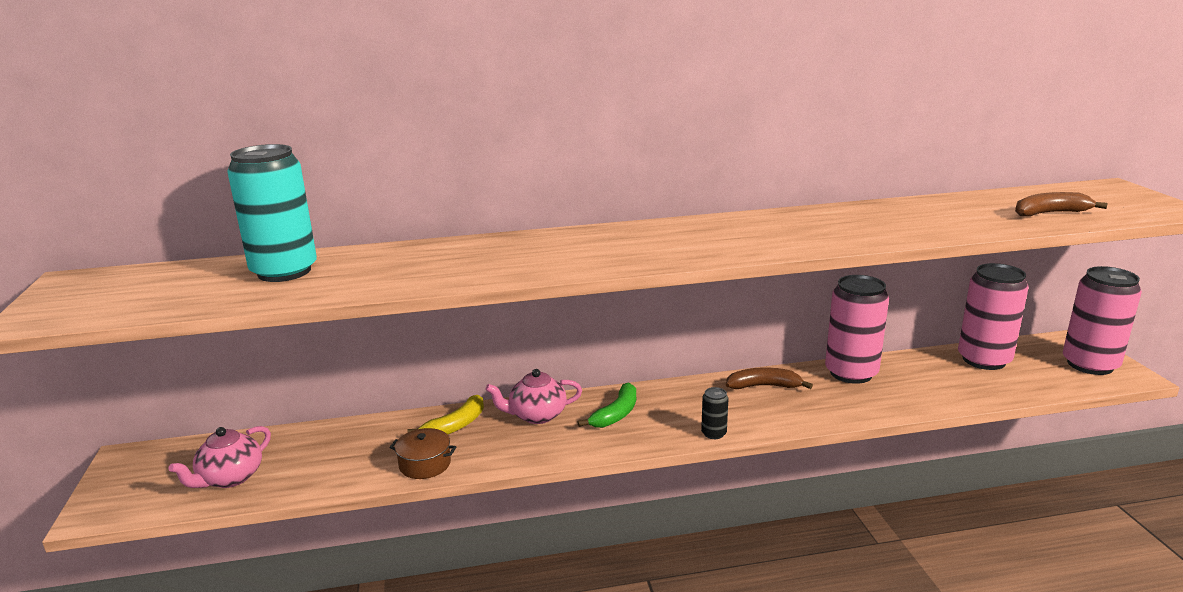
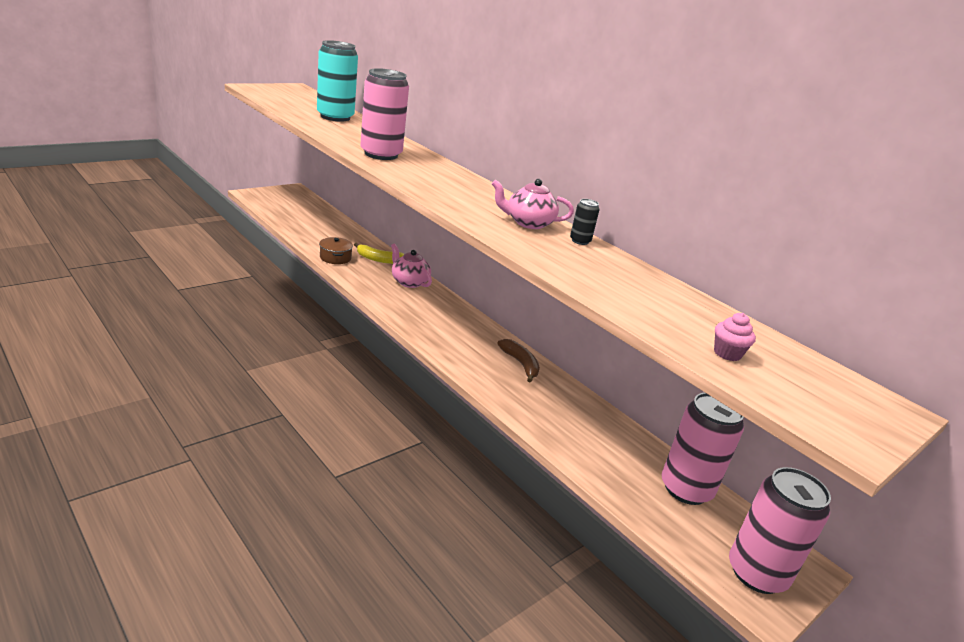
camera: 55 degrees right, 5 degrees up
(230, 478) = (292, 214): pink teapot -> pink teapot (528, 223)
(616, 414) = (432, 308): green banana -> none
(713, 433) = (437, 347): black can -> black can (580, 241)
(851, 373) = (581, 406): pink can -> pink can (381, 154)
(1050, 213) = (727, 353): brown banana -> pink cupcake

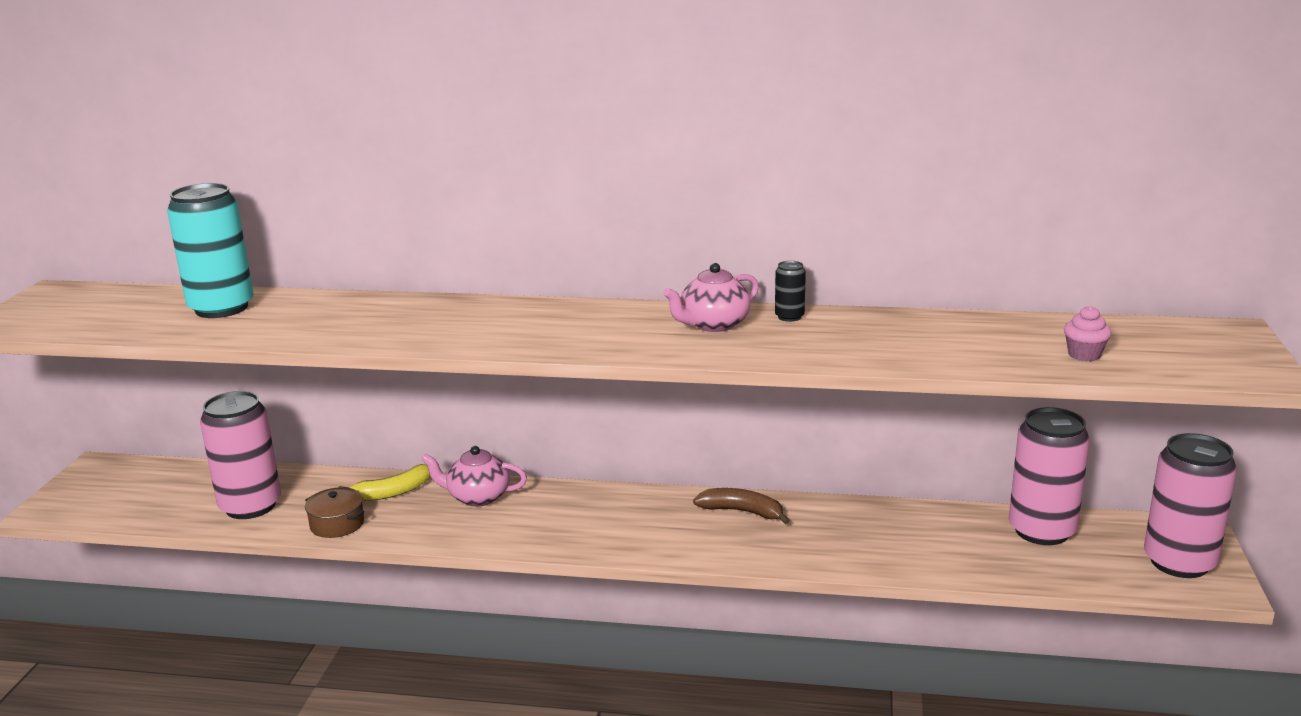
camera: 35 degrees left, 5 degrees down
(381, 154) = (400, 329): pink can -> pink can (250, 506)

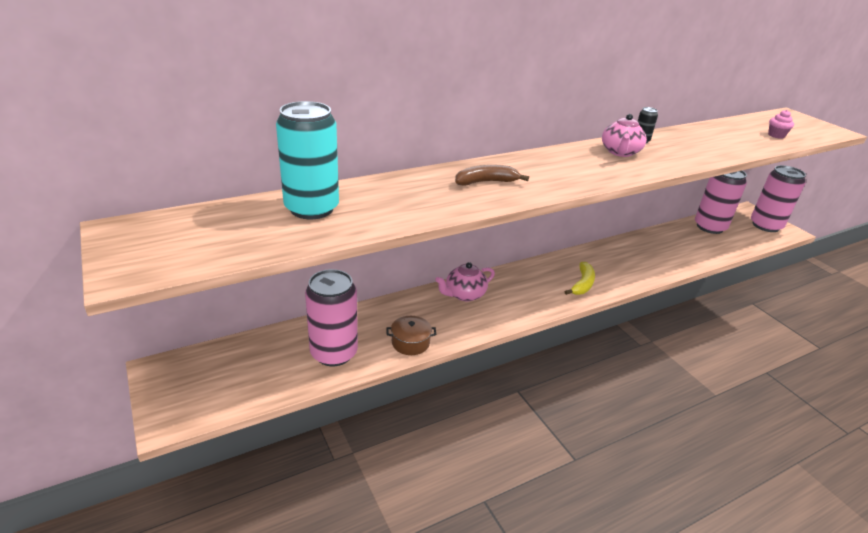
camera: 40 degrees left, 10 degrees up
(393, 492) = (412, 309): yellow banana -> yellow banana (582, 284)
(742, 512) = (597, 257): brown banana -> brown banana (486, 182)

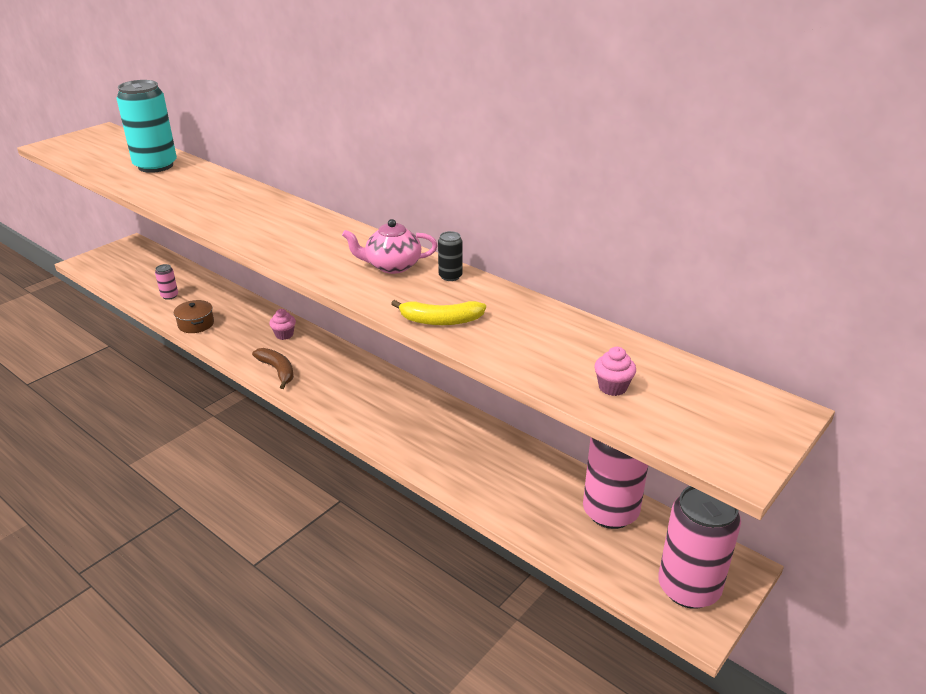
camera: 70 degrees right, 0 degrees up
(334, 353) = (169, 296): pink can -> pink can, size x0.43
(464, 294) = (284, 335): pink teapot -> pink cupcake
(486, 182) = (247, 211): brown banana -> brown banana (277, 371)
(582, 284) = (349, 404): yellow banana -> yellow banana (440, 320)

